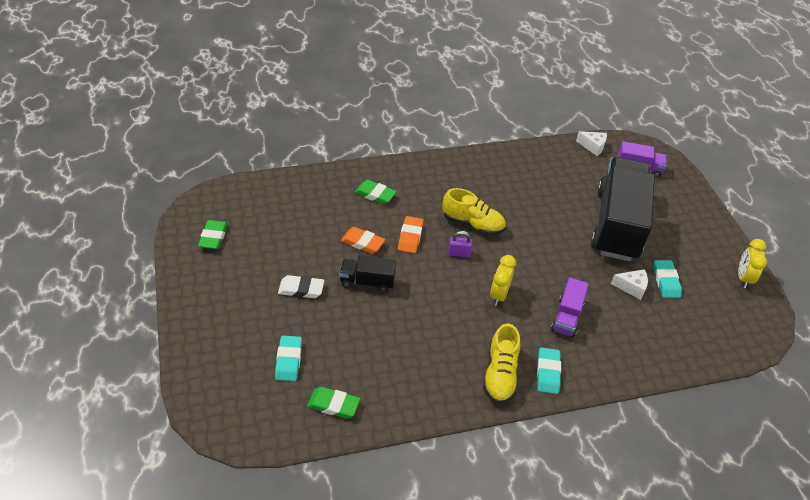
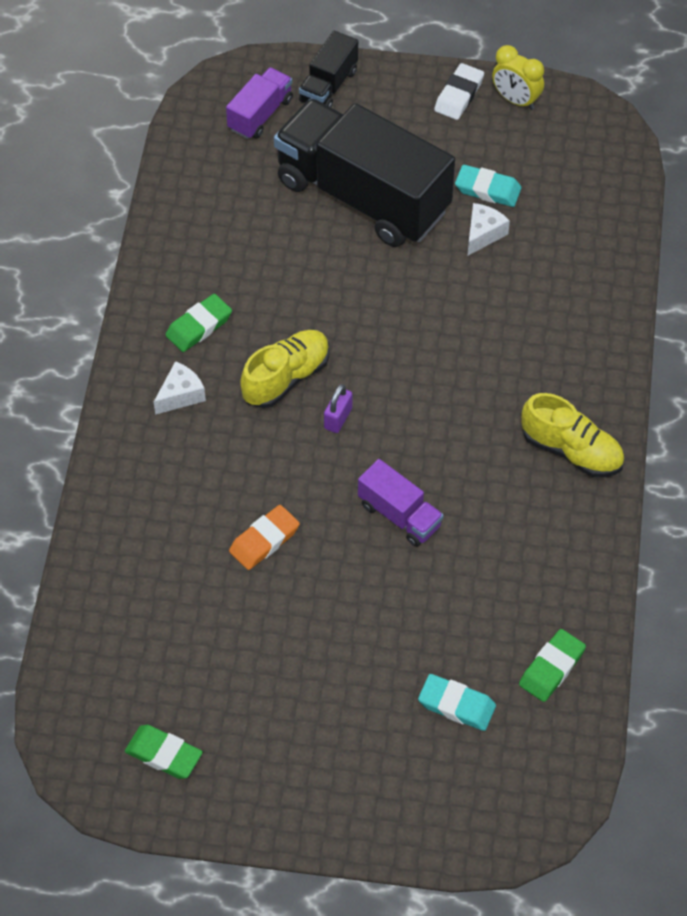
camera: 65 degrees left, 10 degrees up
(301, 289) = (327, 653): white eraser -> white eraser (459, 95)
(367, 282) = (347, 559): black truck -> black truck (328, 86)
(375, 194) = (164, 489): green eraser -> green eraser (199, 326)
(410, 237) = (279, 471): orange eraser -> none
(499, 295) = (436, 398): yellow clock -> none
(548, 373) = (587, 394): turquoise eraser -> none
(567, 317) = (505, 333): purple truck -> purple truck (399, 515)
(593, 146) = (187, 150): white cheese -> white cheese (180, 395)

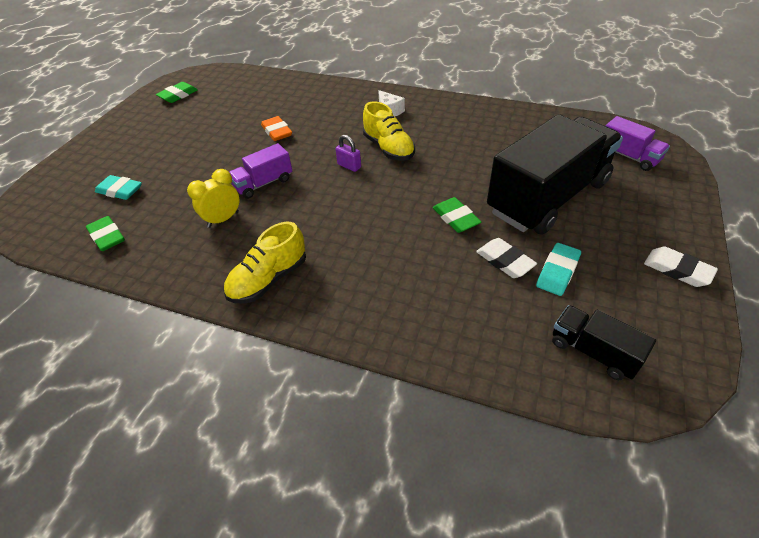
camera: 105 degrees right, 10 degrees down
(199, 326) = (438, 120): green eraser -> green eraser (455, 218)
(328, 86) = (668, 192): black truck -> black truck (593, 351)
(456, 705) = (120, 191): turquoise eraser -> turquoise eraser turned 75 degrees clockwise
(483, 234) = (505, 261): white cheese -> white eraser
(516, 100) = (680, 312): yellow clock -> yellow clock (223, 219)

